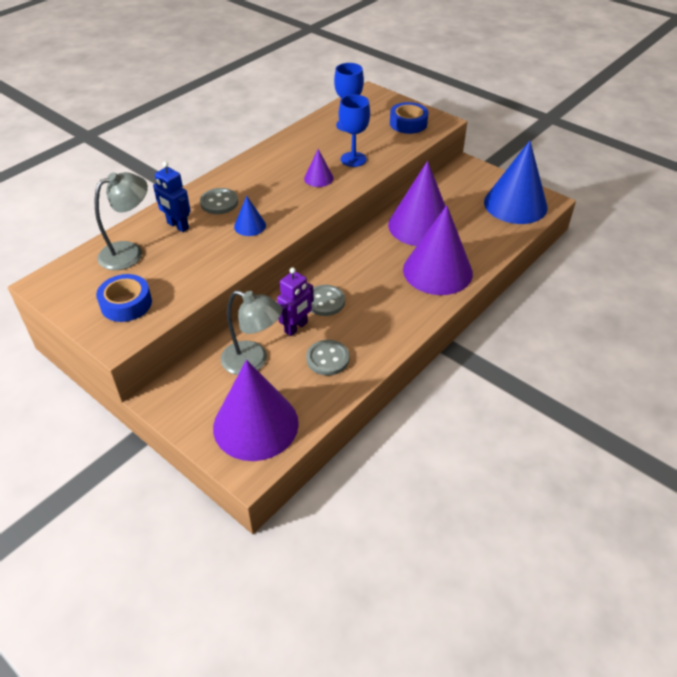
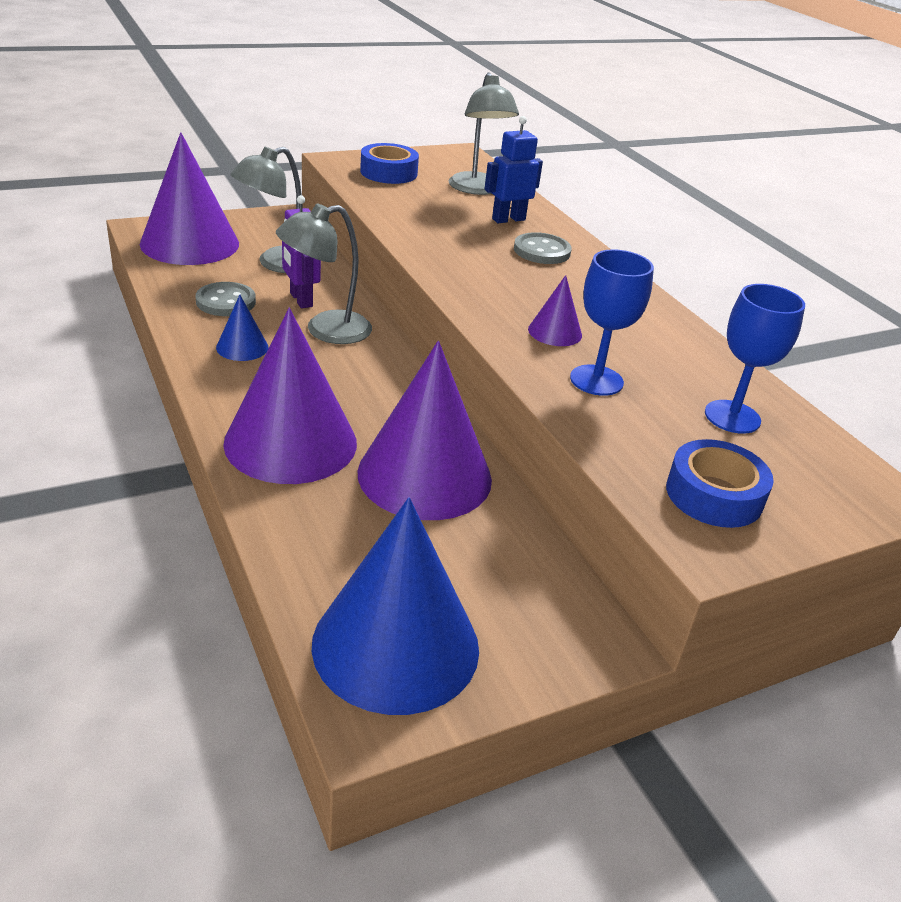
camera: 110 degrees right, 10 degrees down
(250, 226) = (469, 255): blue cone -> blue cone (242, 347)
(325, 301) = (325, 330): grey button -> grey lamp

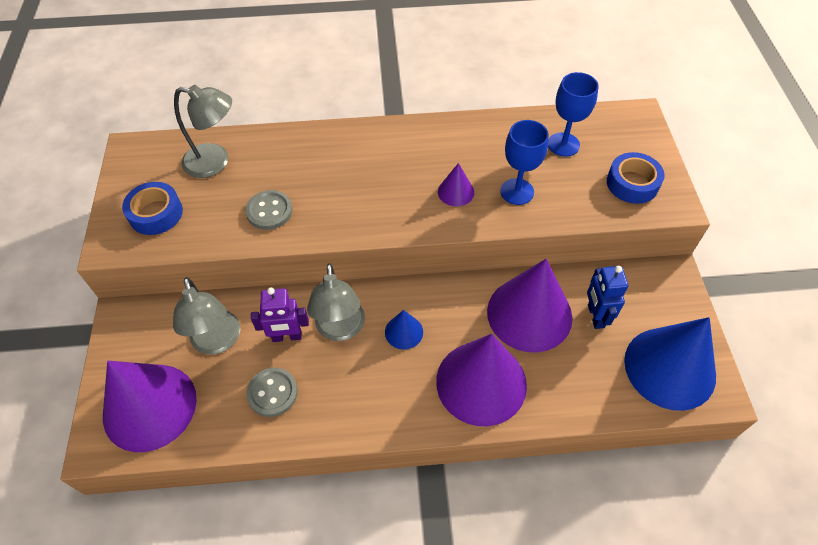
camera: 65 degrees left, 20 degrees up
(242, 347) = (349, 392): blue cone -> blue cone (404, 332)
(508, 219) = (279, 160): blue robot -> blue robot (595, 316)
(542, 251) = (339, 158): grey button -> grey button (269, 211)

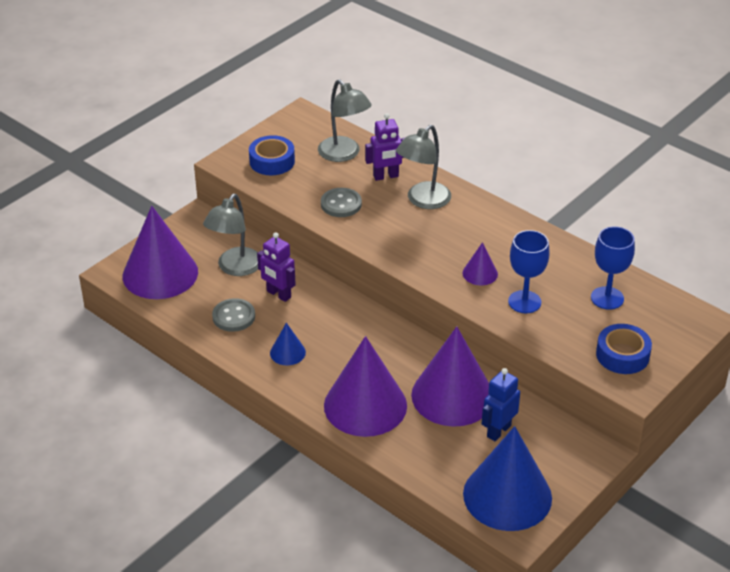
camera: 45 degrees right, 15 degrees down
(276, 158) = (386, 176): none -> purple robot
(340, 329) = (316, 314): grey lamp -> grey lamp (423, 201)
(404, 332) = (353, 344): blue cone -> blue cone (287, 352)

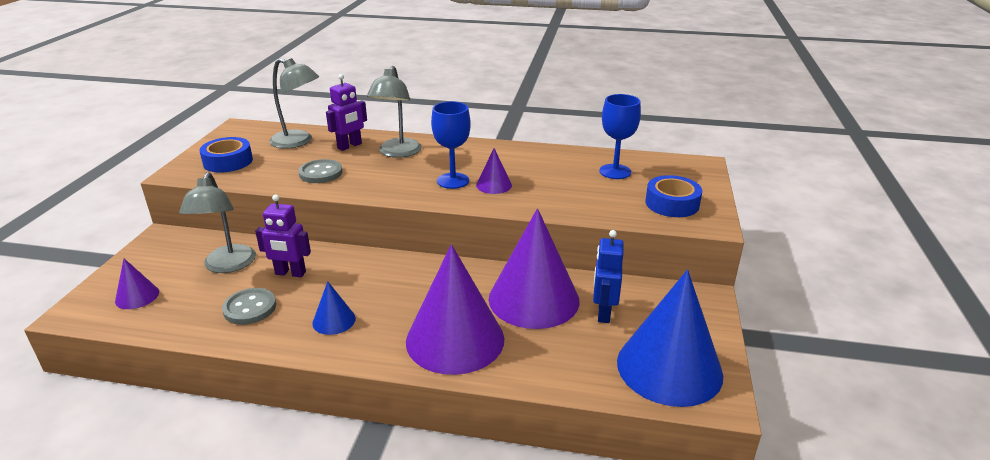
camera: 30 degrees left, 10 degrees down
(160, 273) = (137, 296): purple cone -> purple cone, size x0.45
(524, 302) = (552, 193): blue goblet -> blue goblet (453, 181)

